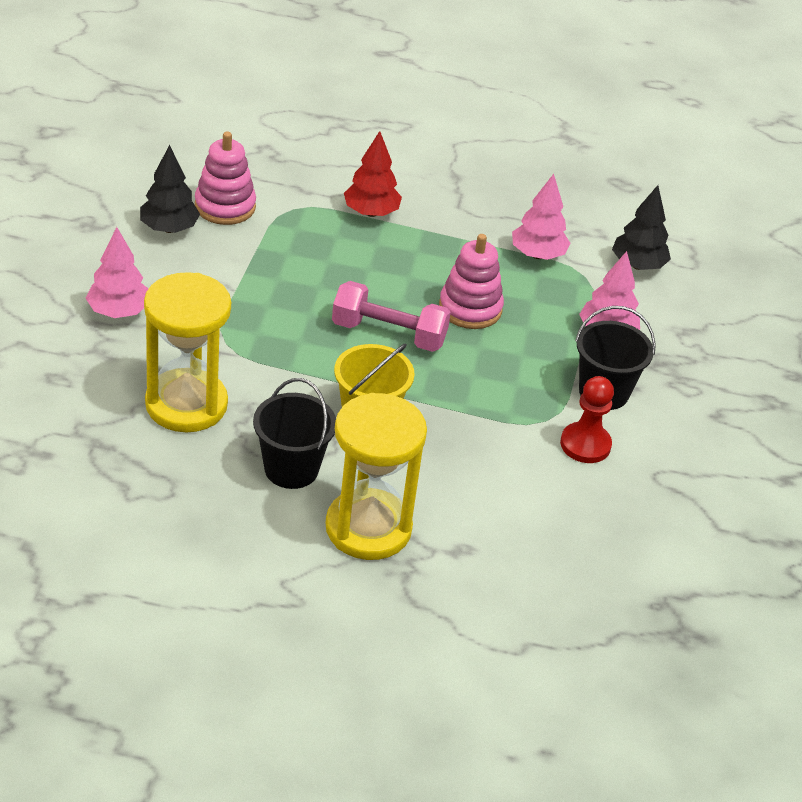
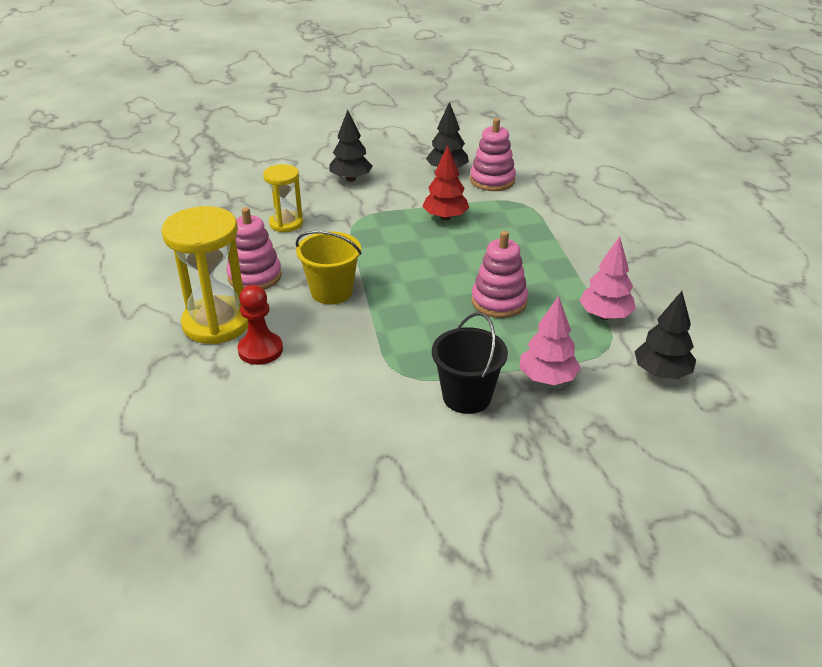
camera: 70 degrees right, 5 degrees down
(118, 312) = (351, 179): pink tree -> black tree
(186, 404) = (286, 223): yellow hourglass -> yellow hourglass, size x0.59
(291, 469) = (254, 276): black bucket -> pink stacking toy
(371, 212) = (557, 231): red tree -> red tree (445, 217)
(389, 334) = (430, 275): pink dumbbell -> none
(585, 444) = (390, 403): red pawn -> red pawn (260, 350)

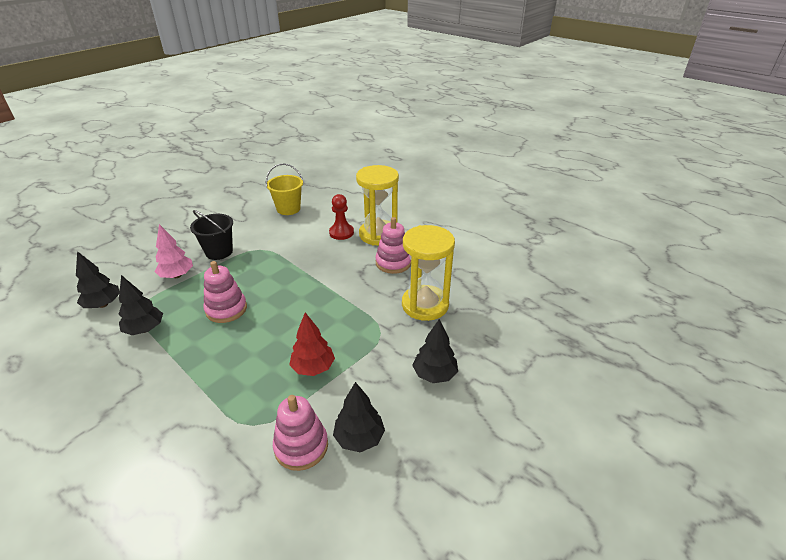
camera: 145 degrees right, 0 degrees up
(286, 223) = (425, 305): yellow hourglass -> yellow hourglass, size x1.71
(331, 292) = (338, 272): yellow bucket -> yellow bucket (288, 209)
(605, 315) = (145, 329): pink tree -> black tree

